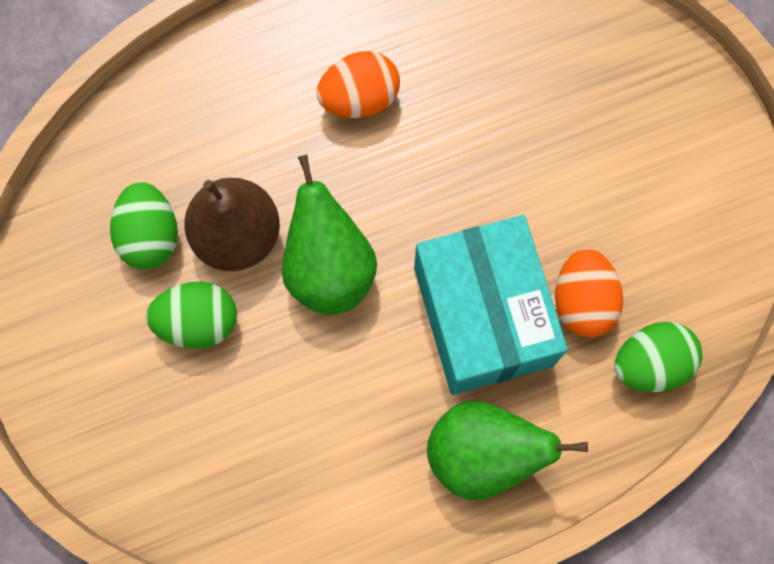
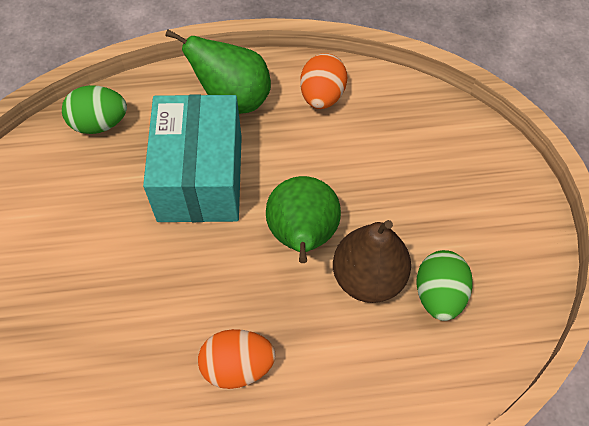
camera: 165 degrees left, 15 degrees down
(198, 322) = (410, 223): green egg -> none
(583, 301) = (126, 171): orange egg -> orange egg (322, 96)

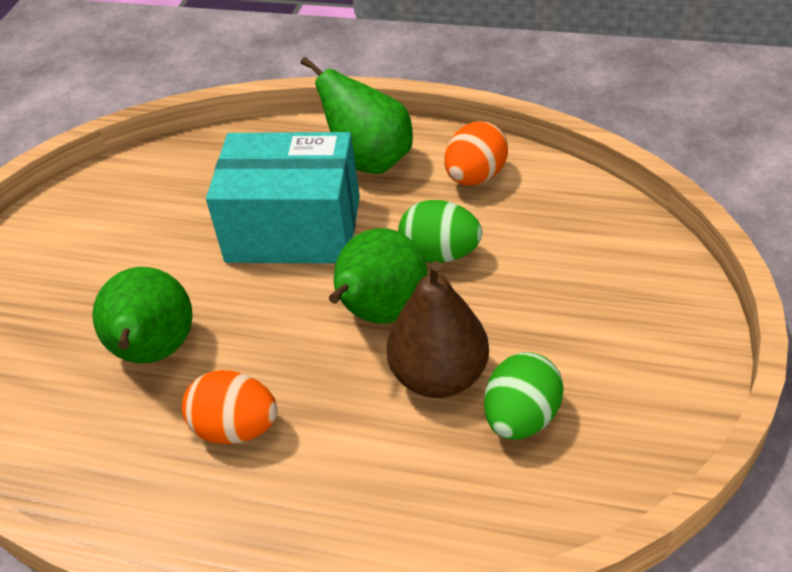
camera: 25 degrees right, 15 degrees down
(99, 123) = (213, 157): green egg -> green egg (440, 254)
(140, 319) = (154, 352): none -> green pear
(200, 177) = (293, 229): turquoise box -> turquoise box turned 75 degrees clockwise

